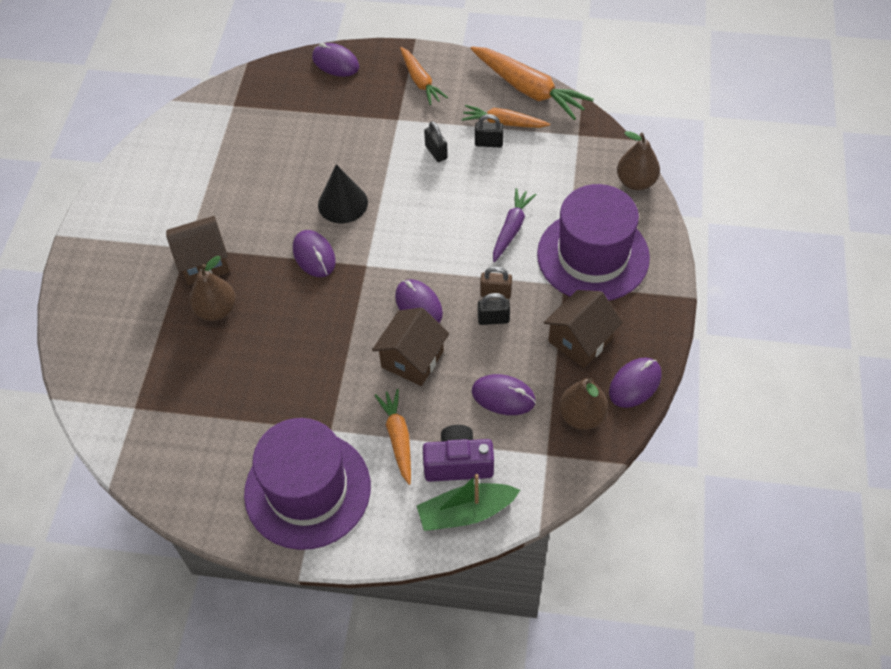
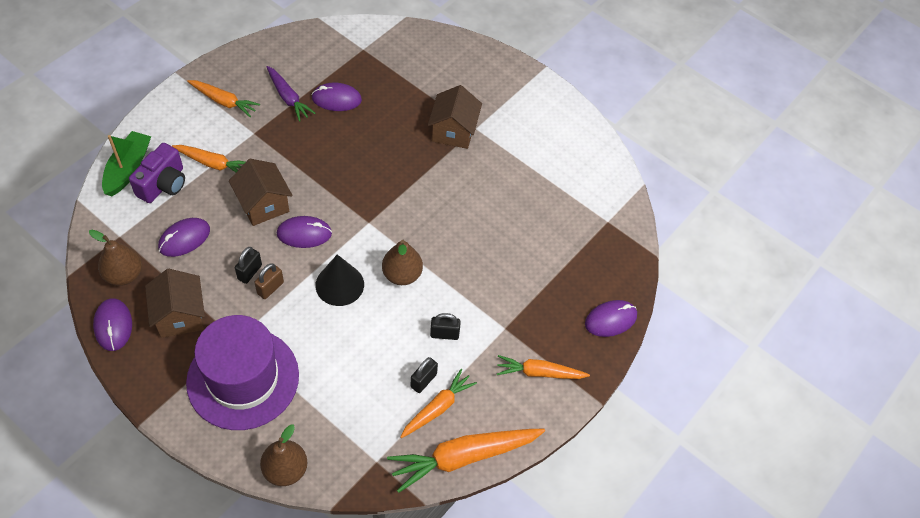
camera: 115 degrees right, 0 degrees up
(216, 310) = (404, 120): brown pear -> brown pear (402, 275)
(307, 490) = (224, 101): purple hat -> orange carrot
(314, 255) = (405, 196): purple mouse -> purple mouse (336, 99)
(342, 203) = (441, 239): black cone -> black cone (339, 284)
(511, 228) = (319, 338): purple carrot -> purple carrot (288, 98)

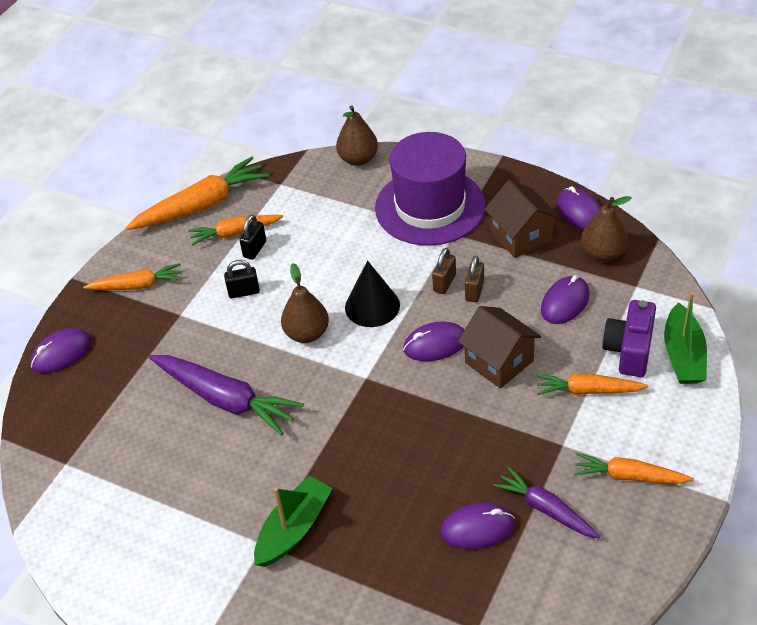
camera: 175 degrees right, 10 degrees down
(250, 272) = (474, 291): black padlock -> brown padlock
(438, 407) = (235, 233): orange carrot -> orange carrot turned 45 degrees clockwise
(453, 131) = (294, 529): brown house -> green boat
(480, 236) = (226, 399): none -> purple carrot

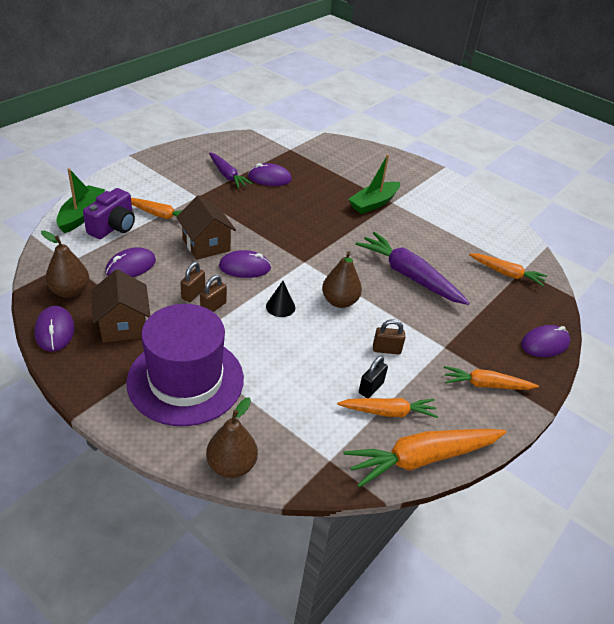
camera: 175 degrees left, 5 degrees down
(244, 292) = (386, 349): black padlock -> brown padlock
(372, 306) = (280, 306): black cone -> black cone, size x0.63
(629, 476) = (171, 175): orange carrot -> orange carrot (506, 274)

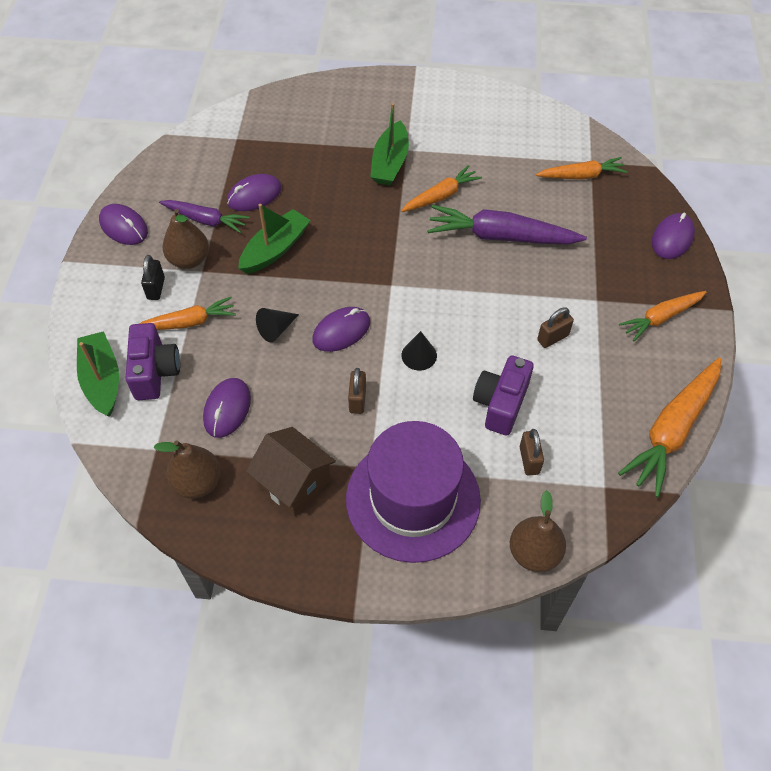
camera: 30 degrees left, 15 degrees up
(55, 331) = (234, 538): purple mouse -> purple mouse (124, 227)
(193, 294) = (323, 398): brown padlock -> brown padlock (529, 460)
(206, 245) = (276, 329): brown house -> black cone
(252, 208) = (275, 249): none -> green boat
(306, 364) = (500, 404): none -> purple camera
(339, 301) = (466, 311): brown pear -> brown pear (189, 260)
(371, 388) = (575, 389): black padlock -> black padlock (156, 288)
(388, 412) = (609, 404): orange carrot -> orange carrot (441, 196)

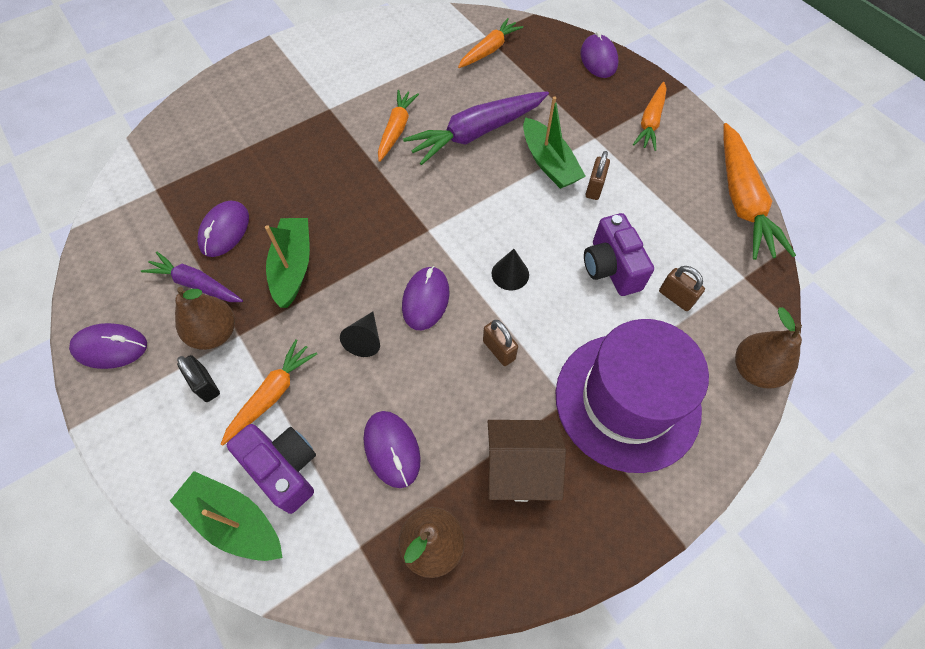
camera: 40 degrees left, 5 degrees up
(206, 220) = (196, 284): purple carrot -> purple carrot turned 135 degrees counterclockwise
(390, 163) = (325, 127): green boat -> green boat (549, 163)

